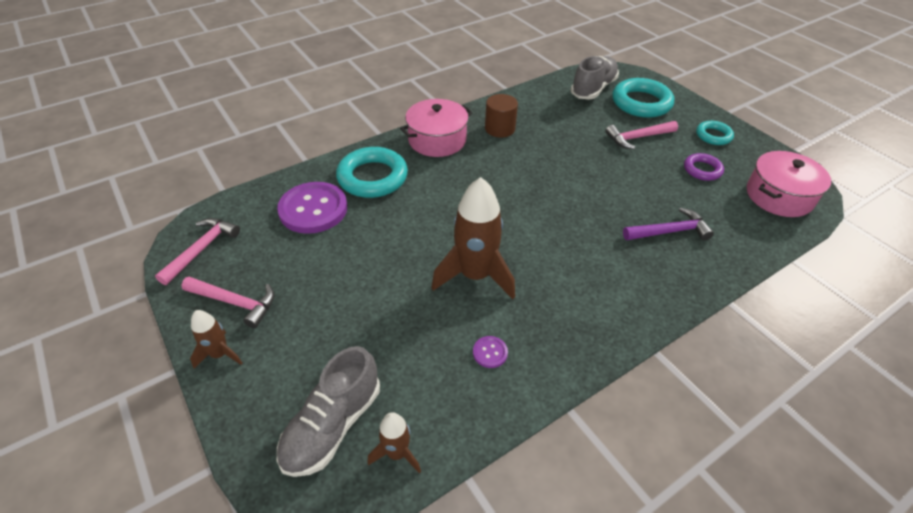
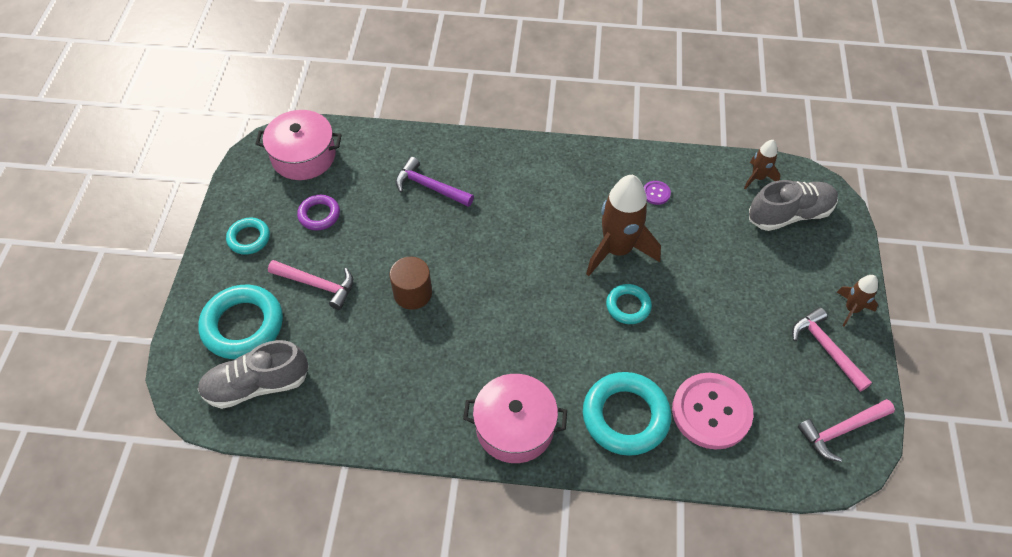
camera: 140 degrees left, 10 degrees up
(313, 209) = (711, 412): purple button -> pink button
(427, 239) = (628, 306): none -> turquoise ring
(500, 129) = (432, 396): brown cylinder -> brown cylinder (412, 293)

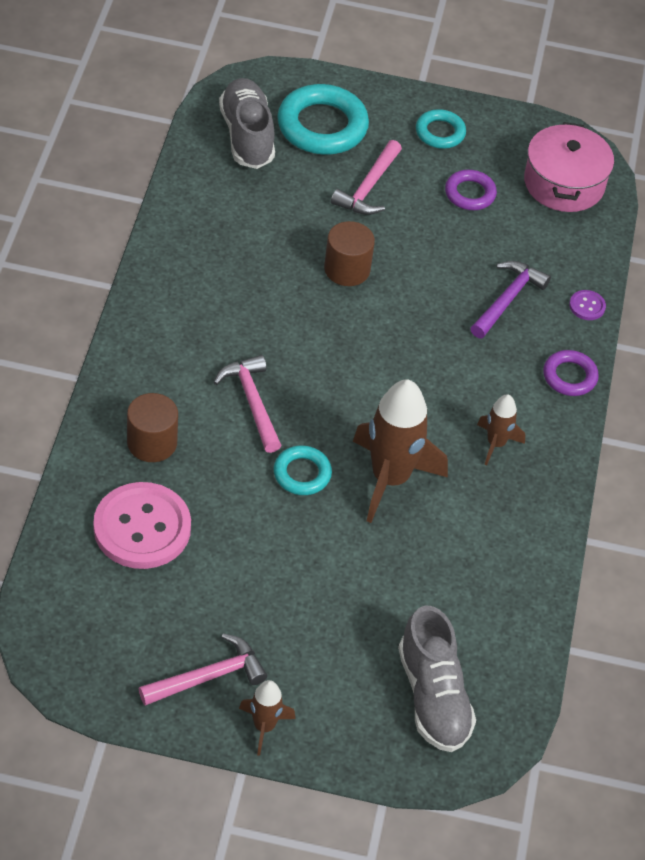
camera: 90 degrees right, 5 degrees down
(498, 149) = (569, 376): none -> purple ring
(515, 427) = (158, 340): pink pot -> none
(625, 416) = (152, 442): turquoise ring -> brown cylinder
(656, 193) = (482, 541): purple button -> purple button (587, 306)
(758, 178) = (504, 674): brown rocket -> brown rocket (496, 443)
(841, 430) = (91, 658): pink hammer -> pink hammer (252, 402)

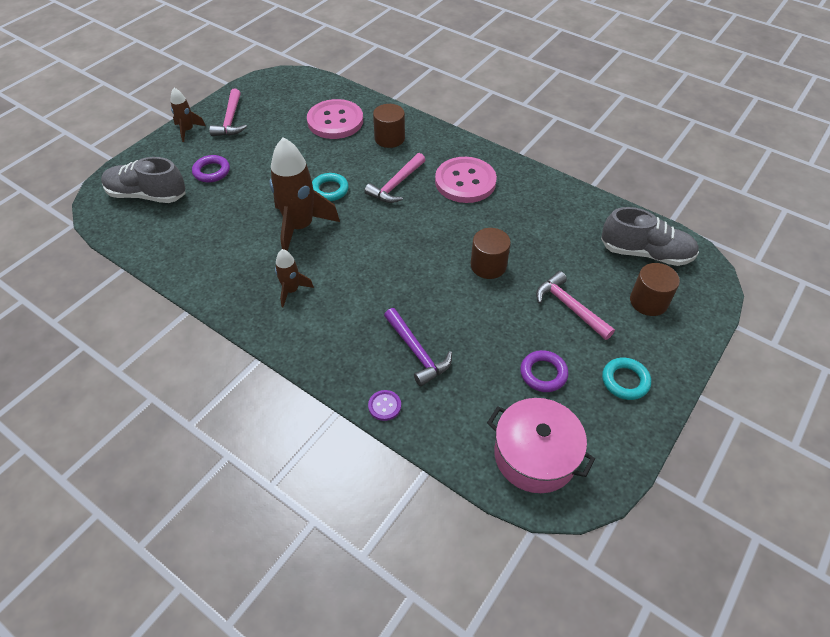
camera: 120 degrees right, 0 degrees up
(206, 328) = (465, 182): none -> pink button
(252, 402) = (396, 185): pink hammer -> pink hammer turned 120 degrees clockwise
(322, 126) = (648, 301): turquoise ring -> brown cylinder
(569, 376) = (322, 360): purple ring -> purple ring (211, 171)

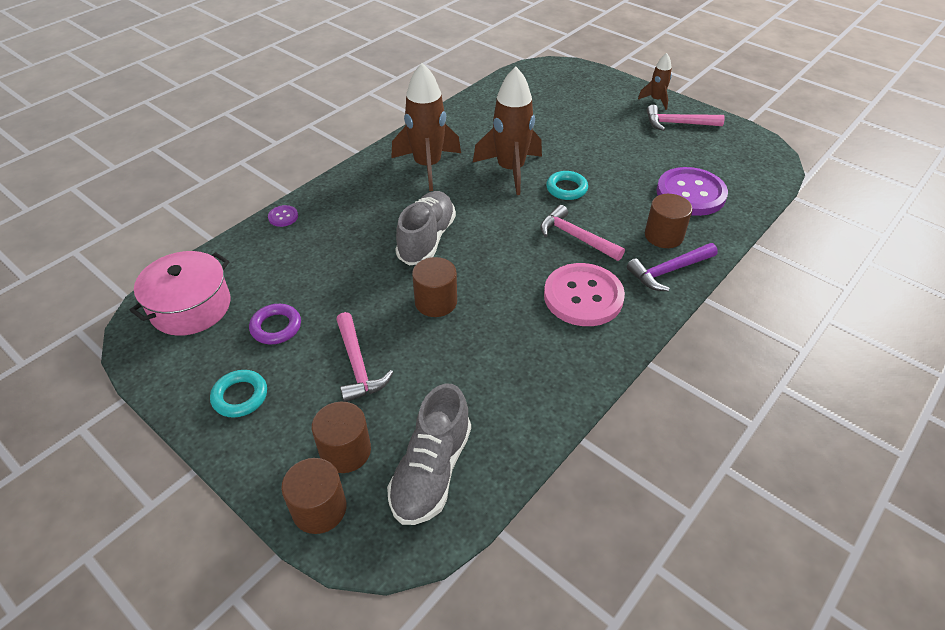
camera: 95 degrees right, 5 degrees down
(147, 195) = (559, 87): grey shoe -> grey shoe (426, 239)
(211, 171) = (593, 117): purple ring -> none
(291, 290) = (427, 166): brown rocket -> brown rocket, size x1.96
(335, 121) = (690, 193): pink button -> purple button
(417, 352) = (333, 239): purple hammer -> purple hammer (668, 271)
(569, 307) = (358, 365): pink hammer -> pink hammer turned 105 degrees clockwise
(697, 308) = (319, 509): none -> brown cylinder

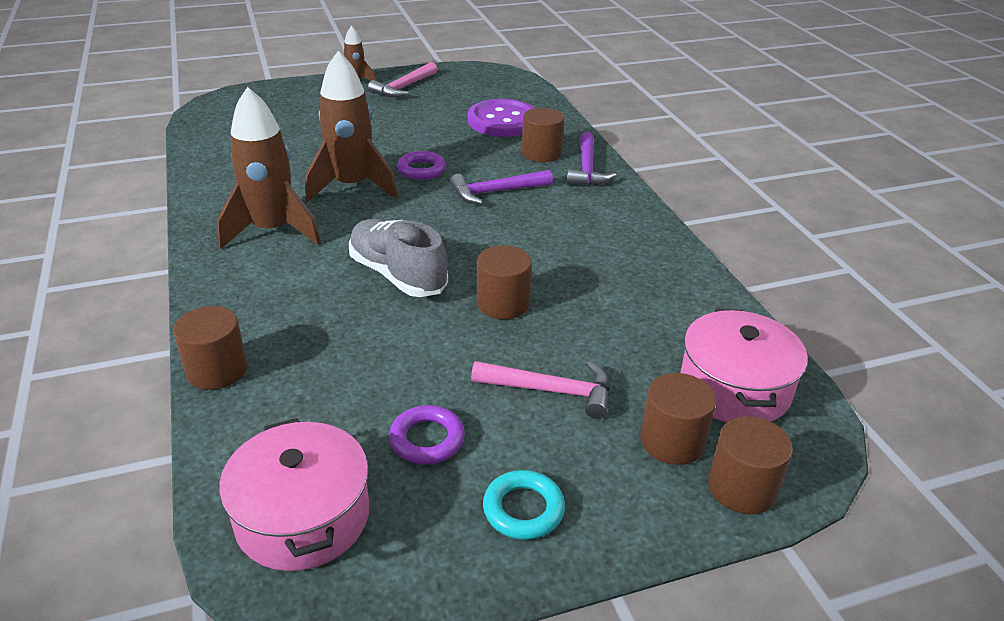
camera: 60 degrees left, 10 degrees down
(283, 217) = (217, 370): purple button -> brown cylinder
(431, 471) = (734, 388): grey shoe -> pink pot
(566, 189) = (421, 170): turquoise ring -> purple ring
(575, 237) = (495, 192): pink hammer -> purple hammer
(583, 296) = (578, 219): pink button -> none

